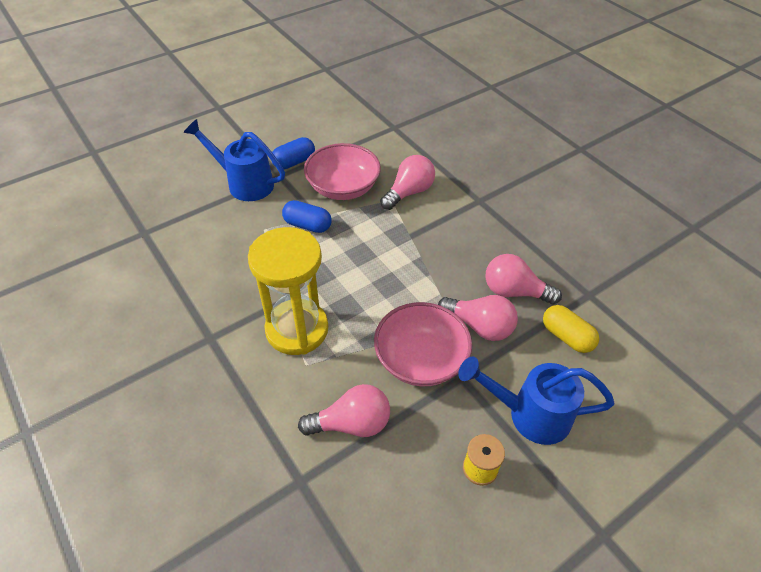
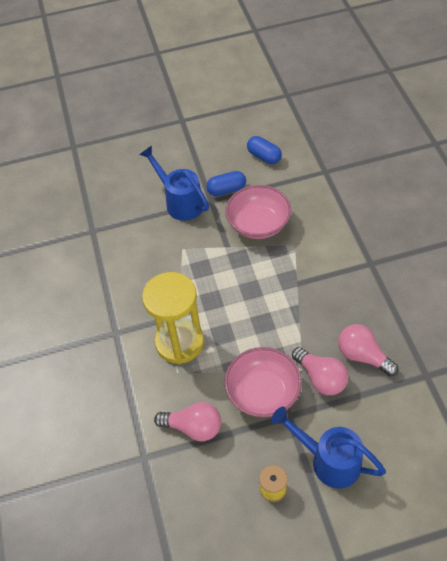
camera: 25 degrees right, 5 degrees up
(307, 225) = (217, 253): blue capsule -> blue capsule (264, 156)
(409, 192) = (312, 241): pink light bulb -> none
(566, 337) = (388, 407): yellow capsule -> none

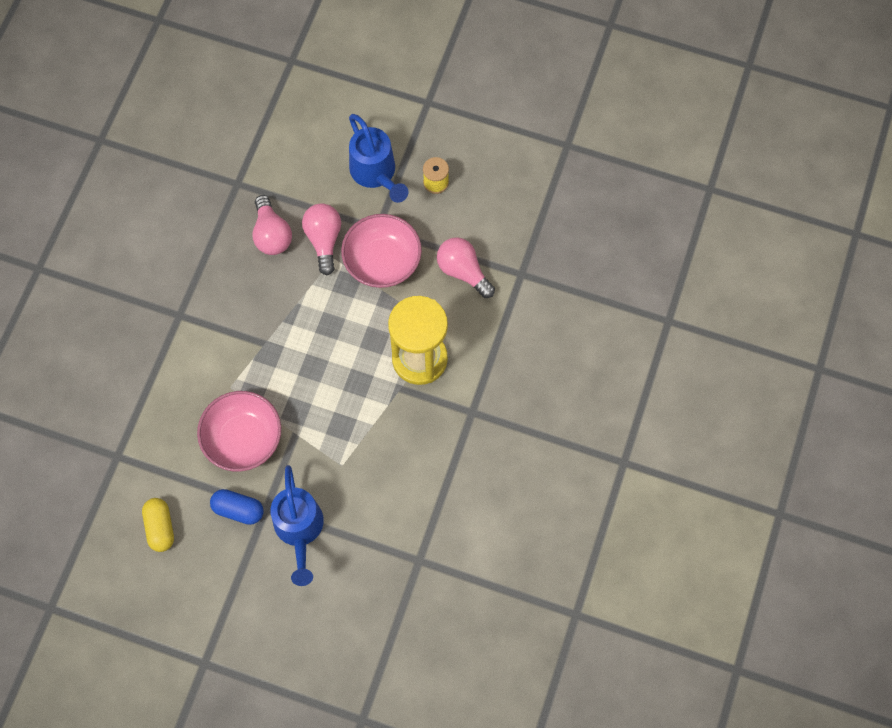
camera: 150 degrees left, 15 degrees up
(264, 156) = (160, 527): blue capsule -> yellow capsule

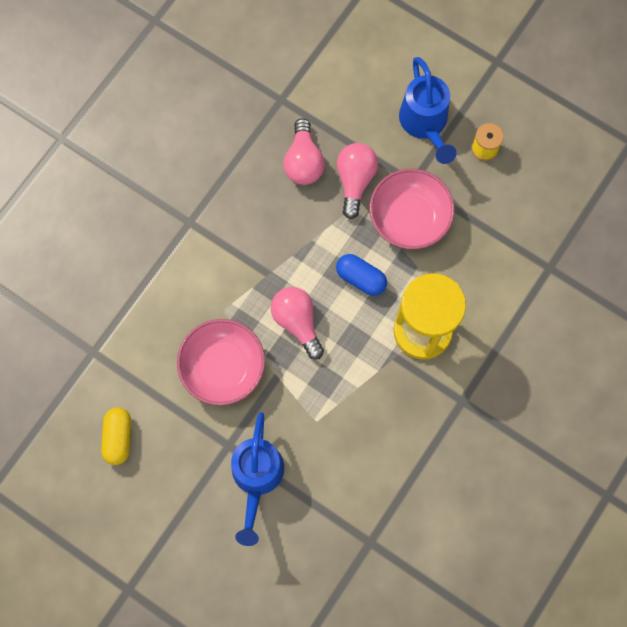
camera: 15 degrees right, 5 degrees up
(238, 509) = (200, 440): blue capsule -> blue capsule (361, 278)
(463, 271) = (490, 250): pink light bulb -> pink light bulb (297, 322)

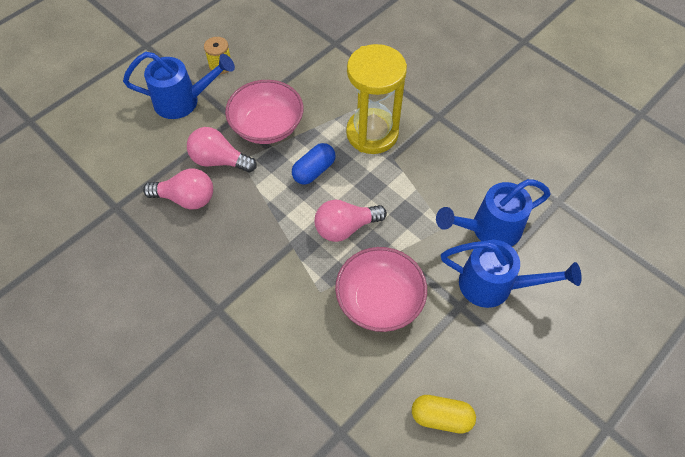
camera: 80 degrees left, 15 degrees down
(321, 469) = (489, 229): none -> blue watering can

